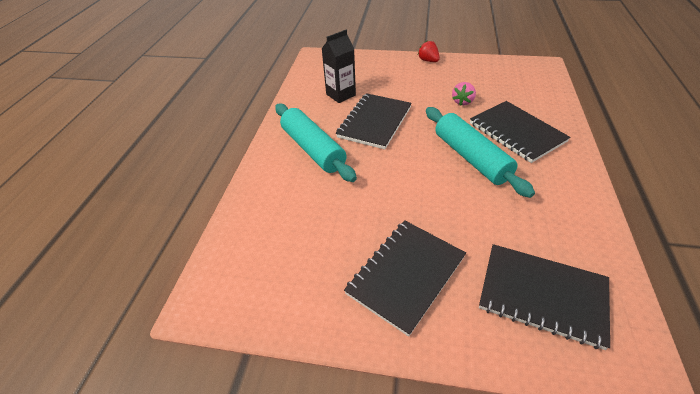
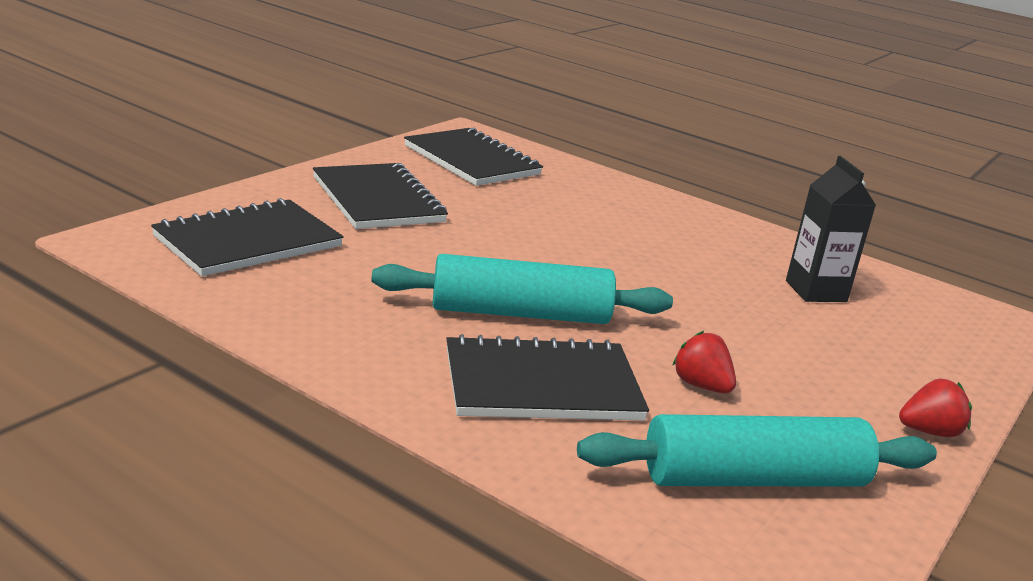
camera: 110 degrees right, 20 degrees down
(313, 149) = (662, 228): turquoise rolling pin -> turquoise rolling pin (754, 479)
(375, 122) = (697, 285): black notebook -> black notebook (471, 160)
(462, 102) = (701, 386): pink strawberry -> red strawberry

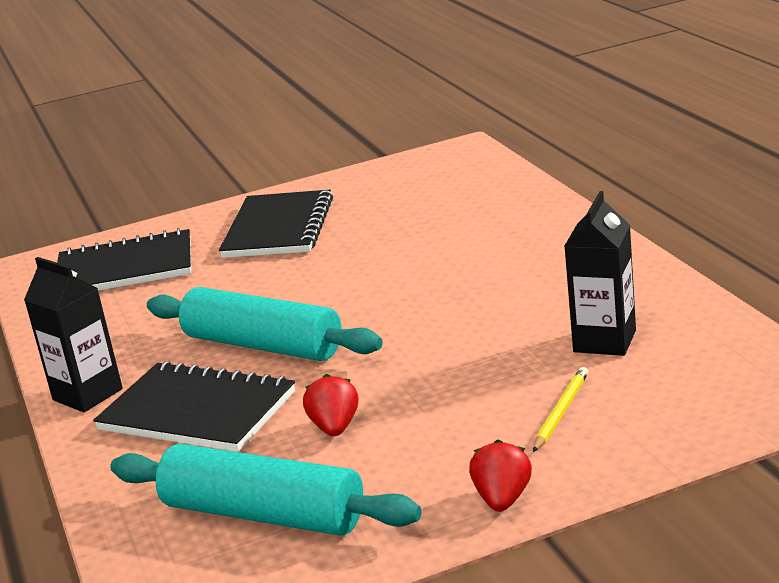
camera: 40 degrees right, 0 degrees up
(389, 379) = (87, 394): none -> black carton
(471, 160) = (423, 183): black notebook -> none
(866, 352) = (561, 411): none -> yellow pencil
(929, 432) = (503, 499): red strawberry -> red strawberry turned 105 degrees counterclockwise

